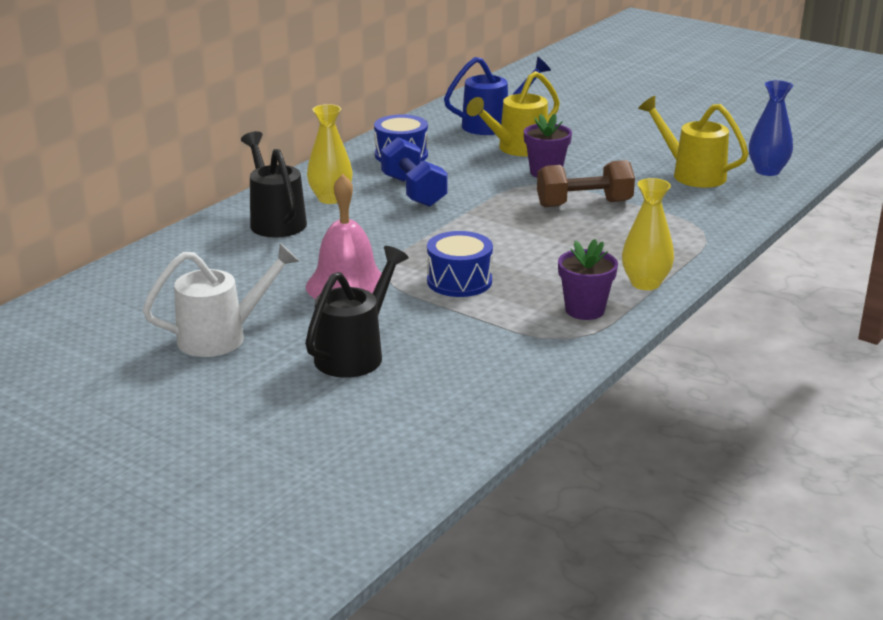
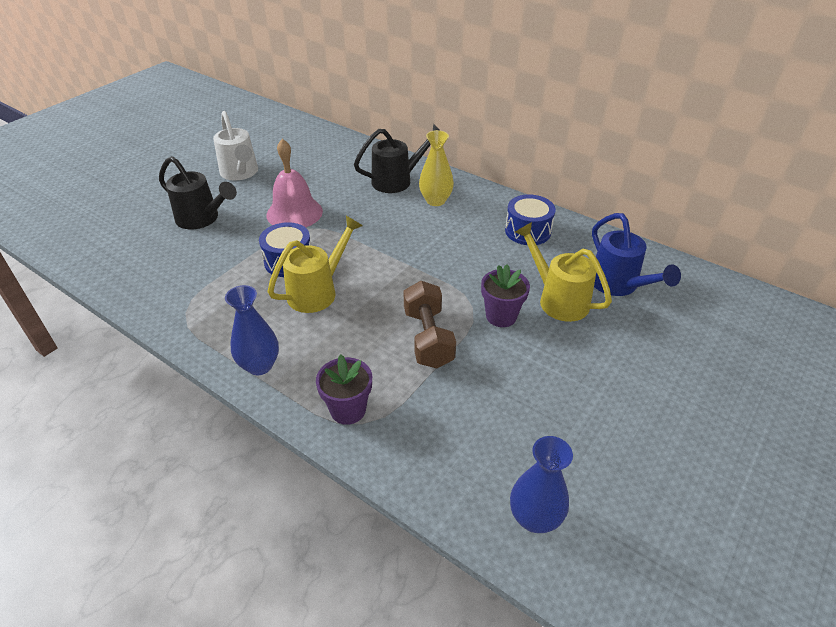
camera: 90 degrees right, 15 degrees up
(413, 191) = (451, 238): blue dumbbell -> none
(585, 310) = (224, 324): purple flower pot -> purple flower pot (348, 410)
(645, 283) = (259, 365): yellow vase -> blue vase
(692, 174) = (512, 434): yellow watering can -> yellow watering can (317, 291)

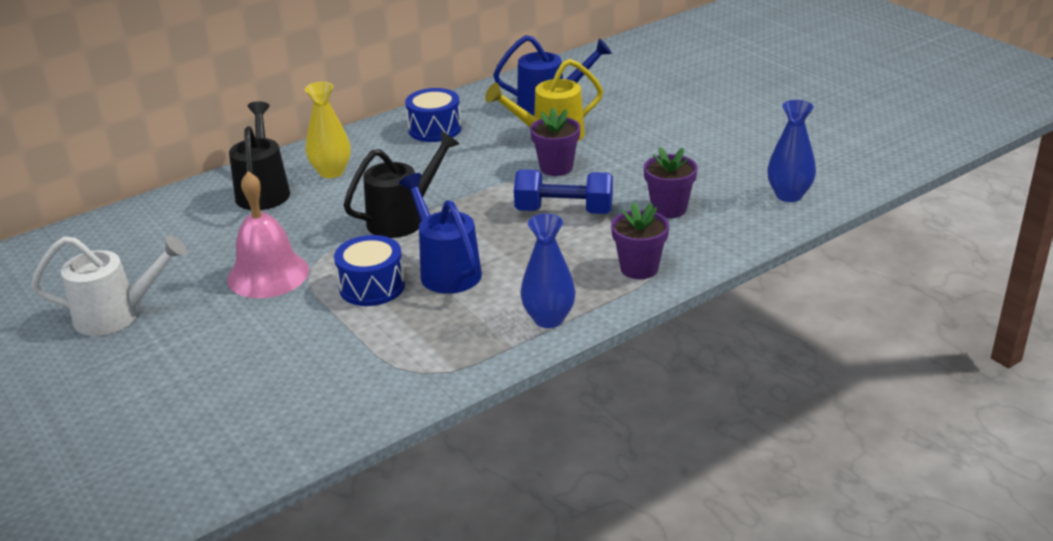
camera: 70 degrees left, 10 degrees down
(202, 219) = (213, 355): black watering can -> black watering can (403, 218)
(317, 291) = (446, 270): yellow watering can -> blue watering can
(428, 338) = (564, 211): brown dumbbell -> blue dumbbell
(461, 412) = (669, 209): none -> purple flower pot

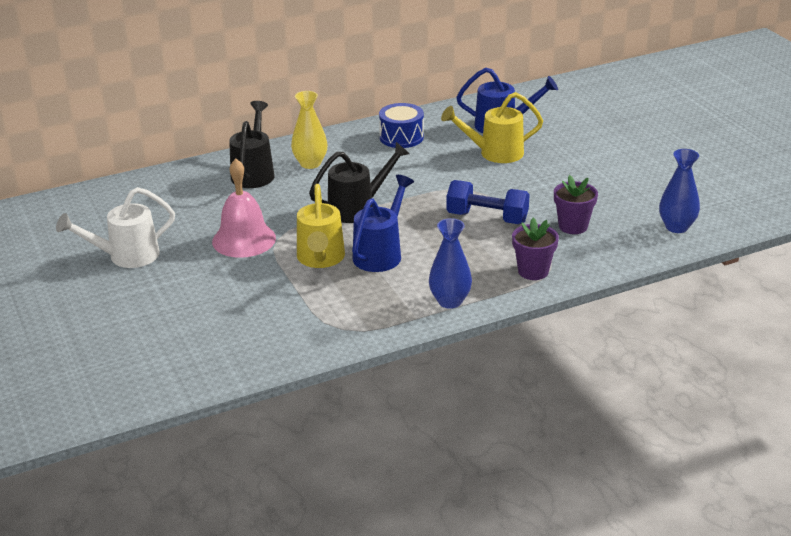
camera: 10 degrees right, 0 degrees up
(117, 315) = (126, 256): white watering can -> white watering can turned 150 degrees clockwise
(372, 286) = (320, 259): blue drum -> yellow watering can
(446, 270) = (380, 253): blue watering can -> blue watering can turned 45 degrees clockwise
(556, 168) = (491, 181): purple flower pot -> none

